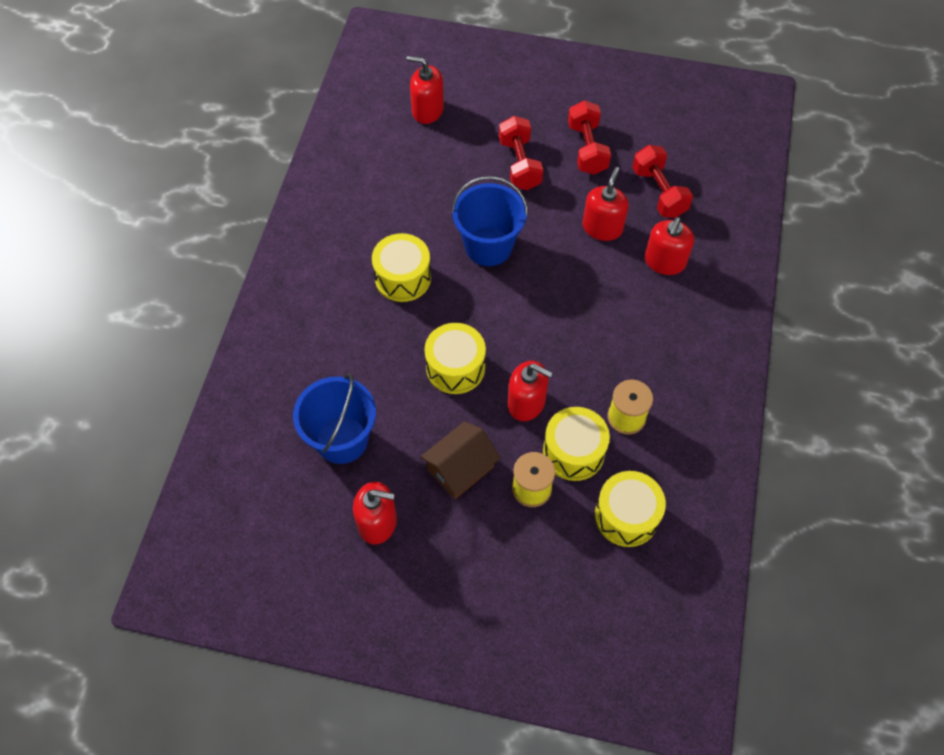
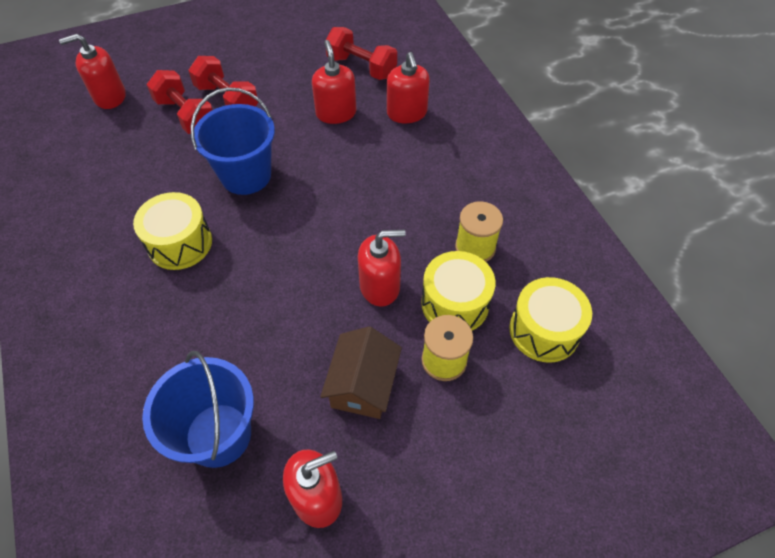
camera: 35 degrees left, 5 degrees down
(455, 367) = (289, 294): yellow drum -> none
(587, 149) = (278, 63): red dumbbell -> red dumbbell (186, 115)

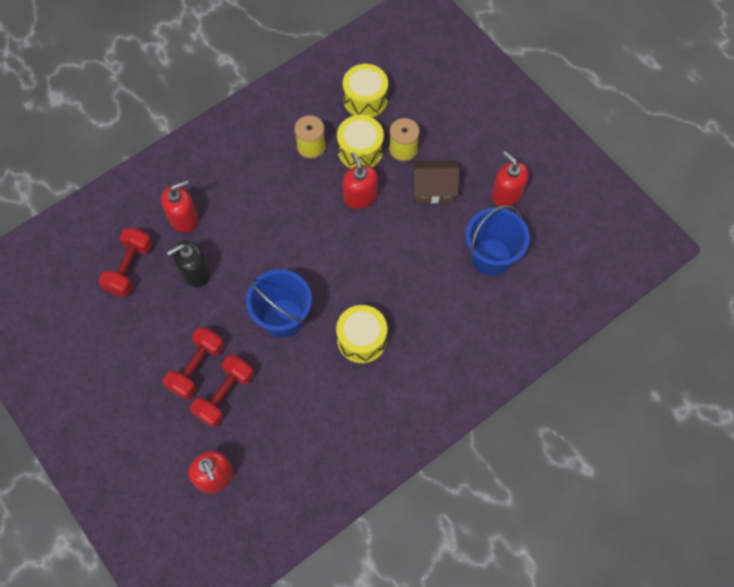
camera: 105 degrees left, 10 degrees up
(336, 113) = (195, 272): red soap dispenser -> black soap dispenser

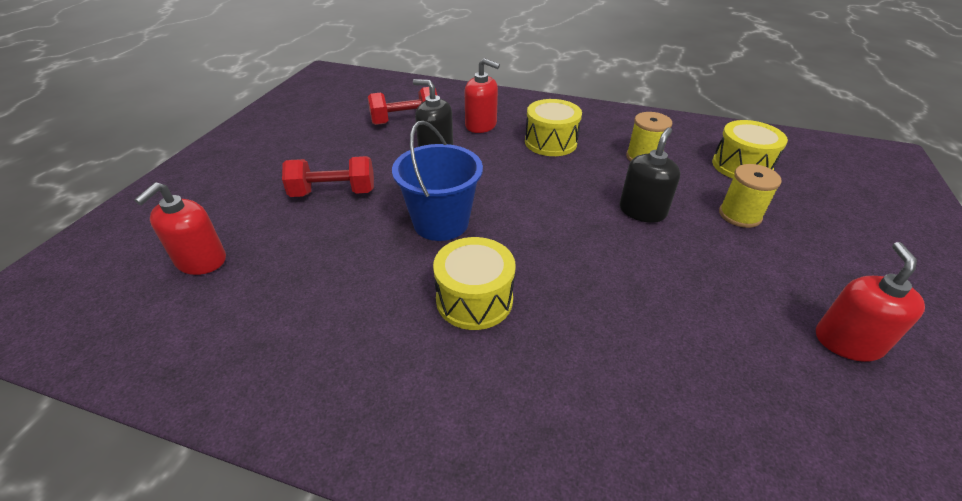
camera: 55 degrees right, 25 degrees down
(225, 395) = (313, 223): red dumbbell -> none
(360, 150) = (689, 187): yellow drum -> yellow drum (550, 142)
(360, 196) = (642, 211): red soap dispenser -> black soap dispenser
(433, 188) = (738, 263): brown house -> none
(491, 257) = (743, 378): blue bucket -> none

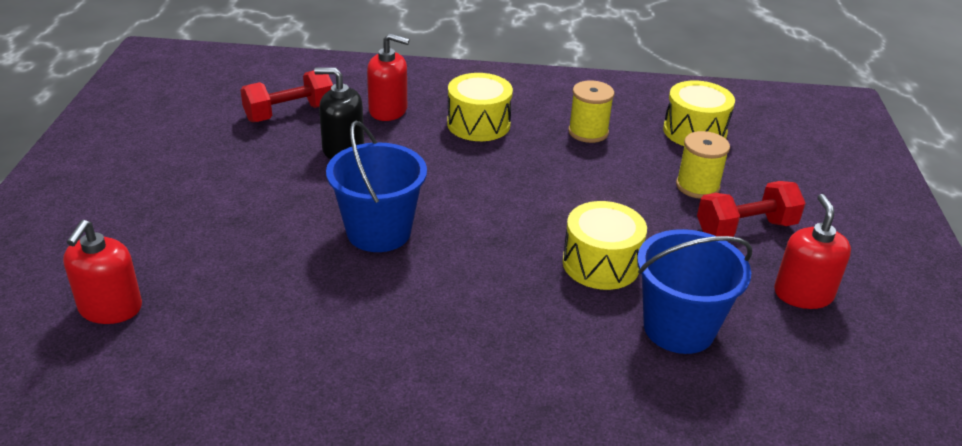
camera: 15 degrees left, 5 degrees down
(333, 193) = (236, 213): red dumbbell -> red dumbbell (745, 228)
(474, 299) = (442, 306): yellow drum -> yellow drum (601, 264)
(642, 211) = (597, 193): black soap dispenser -> none
(705, 360) = (679, 328): none -> blue bucket

